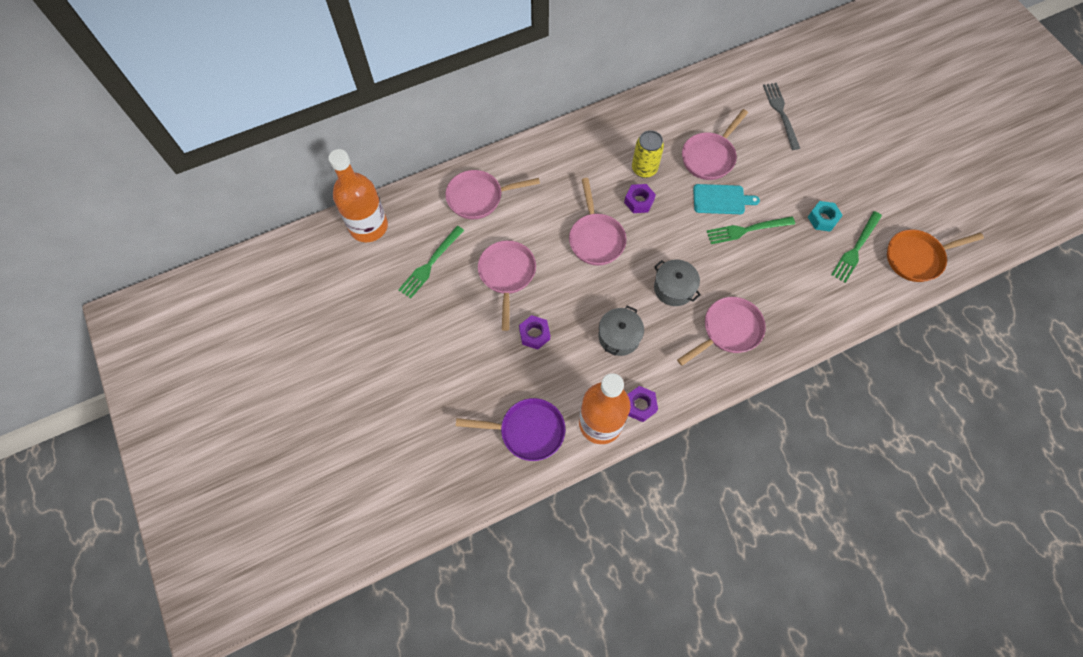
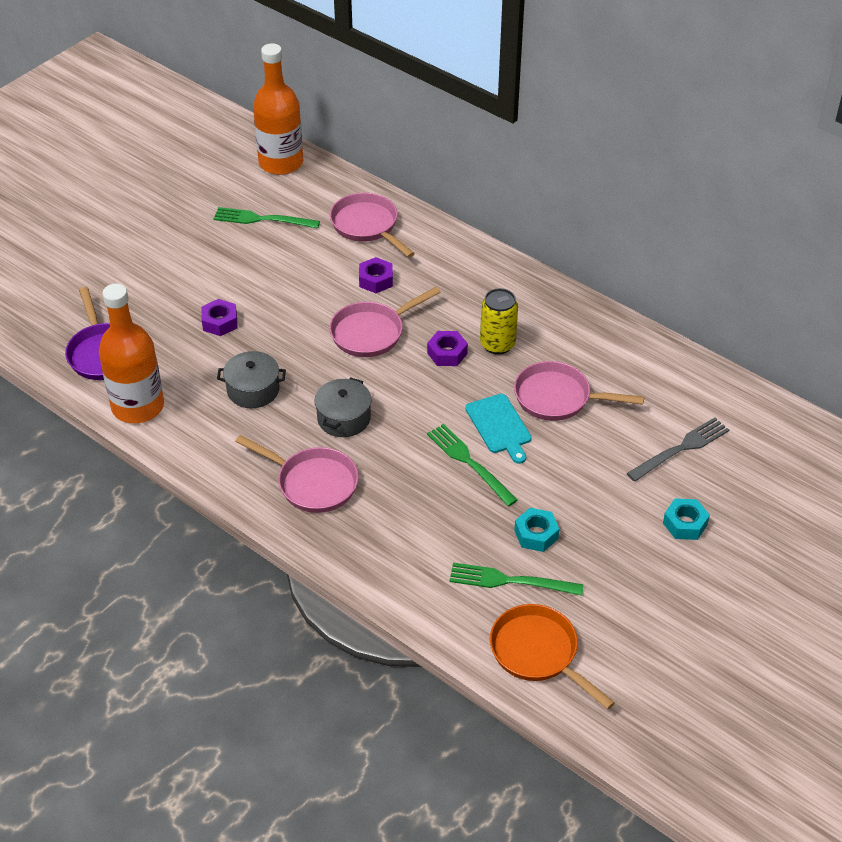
camera: 65 degrees right, 20 degrees down
(507, 275) = (281, 278): pink pan -> none
(640, 405) = (175, 432): purple nut -> purple nut (376, 280)
(842, 139) = (685, 524): none -> turquoise nut

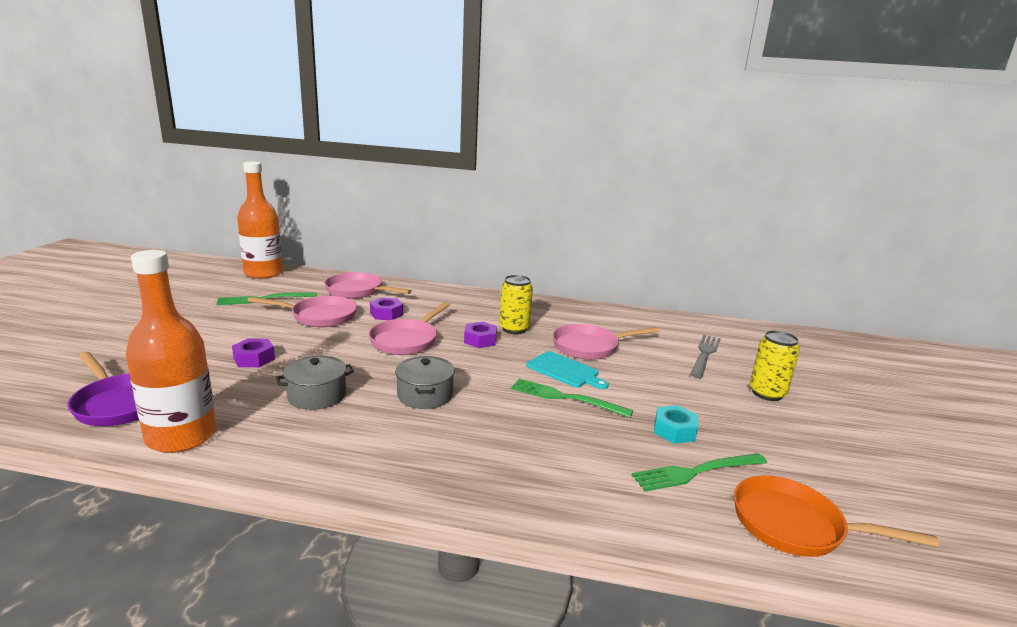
camera: 30 degrees left, 25 degrees down
(313, 483) = (432, 449): pink pan -> pink pan (320, 316)
(685, 524) = (767, 393): turquoise nut -> yellow can

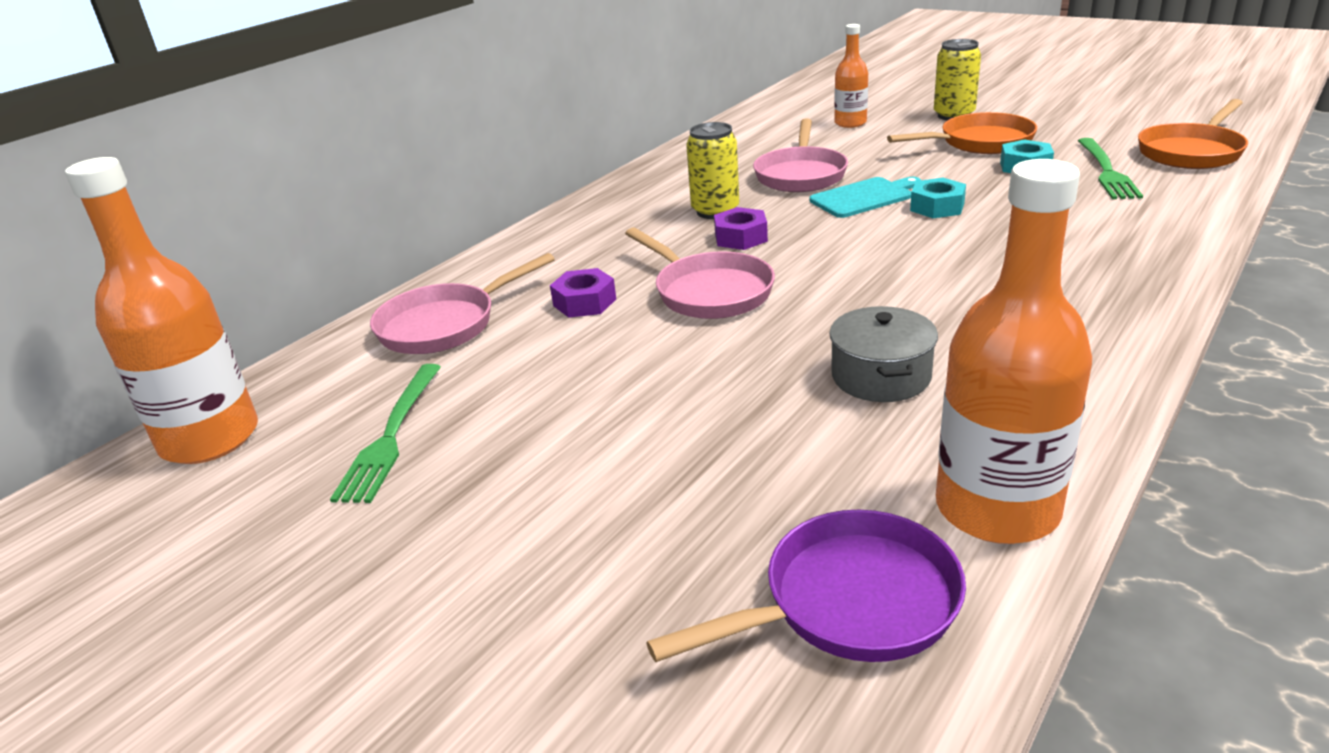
camera: 60 degrees left, 10 degrees up
(254, 359) = (708, 441): purple nut -> none
(320, 316) = (546, 368): pink pan -> none
(425, 395) = (905, 290): grey pot -> none
(564, 398) = (937, 207): green fork -> turquoise nut
(705, 354) = (850, 123): grey fork -> orange bottle
(712, 408) = (980, 143): none -> orange pan

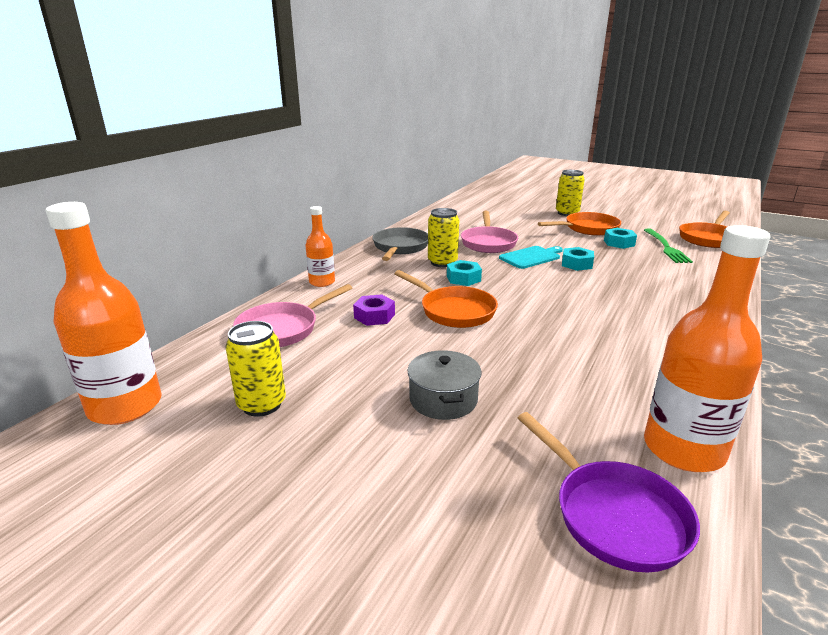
camera: 10 degrees left, 5 degrees down
(391, 437) = (262, 404): green fork -> yellow can
(655, 188) = (400, 247): none -> grey pan
(709, 292) = (454, 311): pink pan -> orange pan
(741, 237) = (463, 278): purple nut -> turquoise nut
(849, 603) = (614, 515): purple pan -> purple pan turned 90 degrees clockwise
(850, 123) = (508, 215): orange bottle -> orange bottle (322, 282)
(880, 376) = (580, 364): grey pot -> grey pot (443, 399)

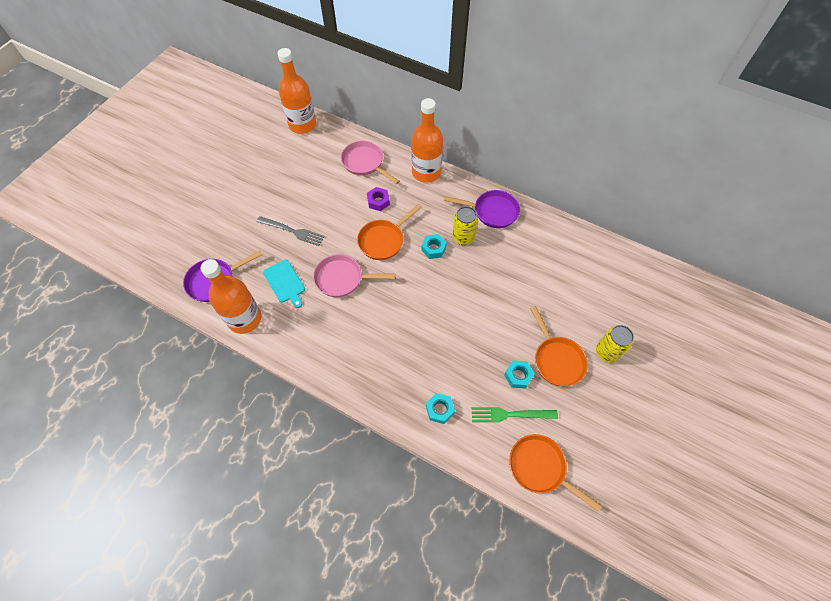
camera: 90 degrees right, 35 degrees up
(262, 404) = (298, 167): yellow can -> none
(322, 282) = (426, 172): orange bottle -> orange bottle, size x1.79
(400, 247) = (492, 211): grey pan -> purple pan
(443, 399) = (293, 231): grey pot -> grey fork
(488, 243) = (508, 271): pink pan -> pink pan (342, 279)
(531, 257) = (477, 298): turquoise cutting board -> turquoise cutting board (285, 282)
(576, 264) = (464, 328): turquoise nut -> turquoise nut (440, 410)

